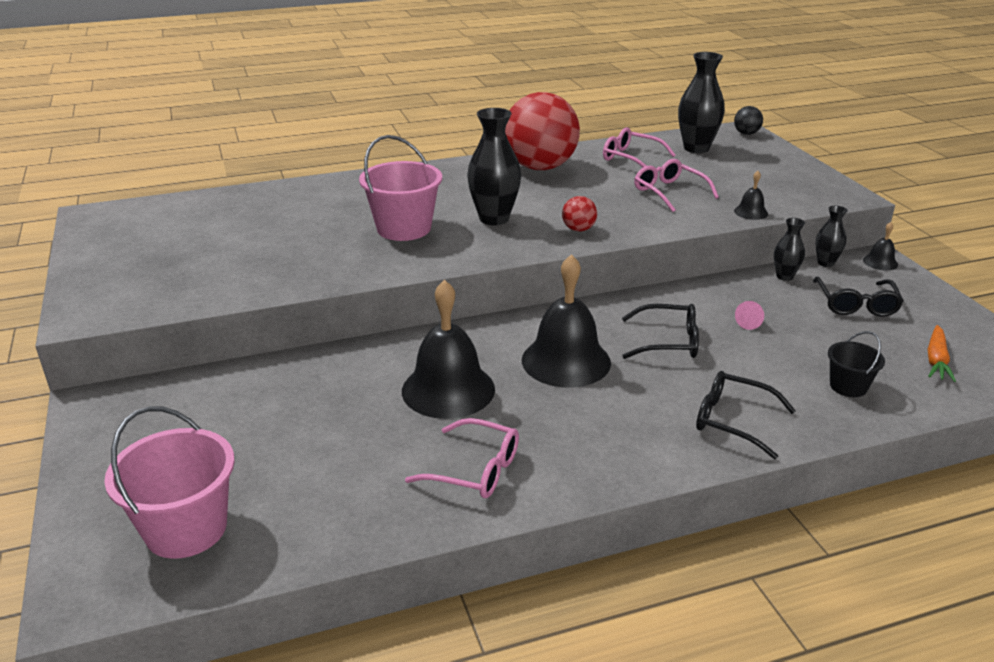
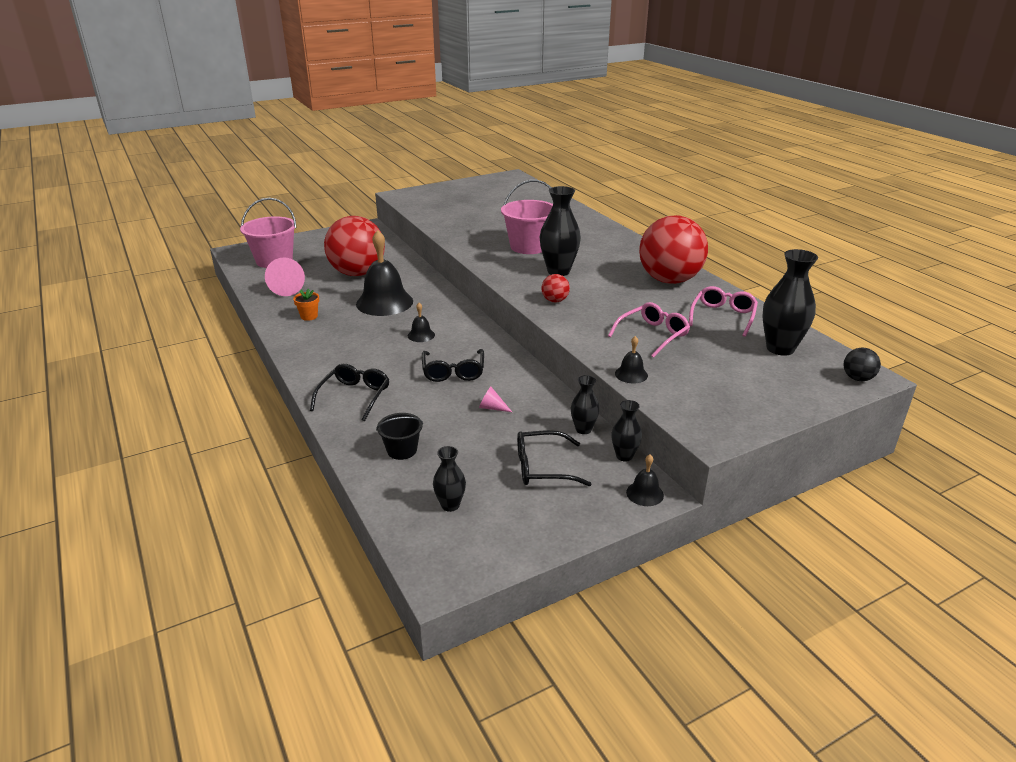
camera: 80 degrees right, 0 degrees up
(317, 416) = (357, 273): none -> red ball
(341, 502) = (287, 288): none -> pink cone
(474, 470) = (309, 316): pink glasses -> orange flower pot
(566, 361) = (421, 335): black bell -> black bell, size x0.44
(936, 360) = (450, 505): orange carrot -> black vase

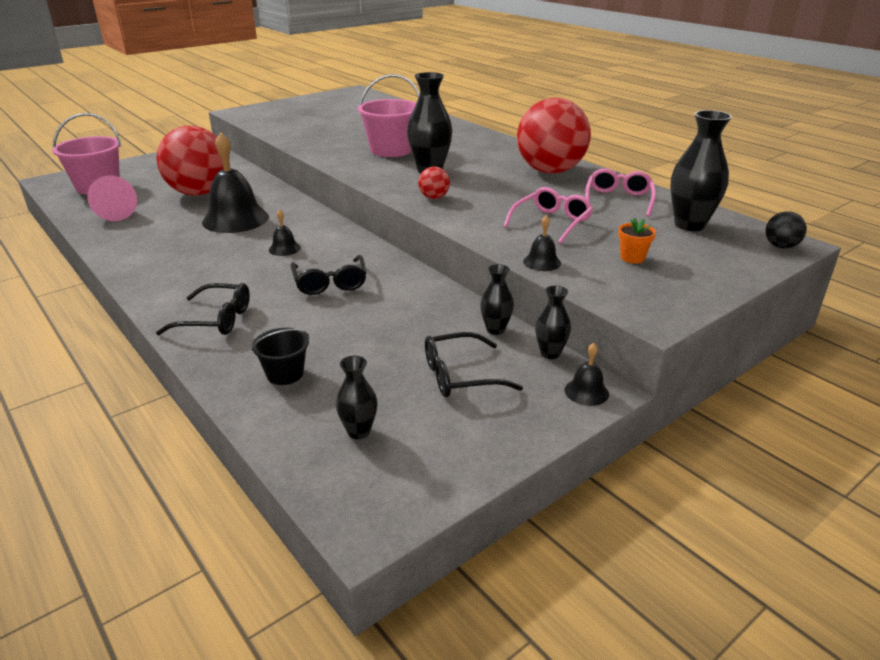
camera: 10 degrees left, 0 degrees up
(309, 316) = (147, 239): orange flower pot -> orange flower pot (632, 258)
(354, 397) = (215, 319): black glasses -> black glasses turned 90 degrees clockwise
(492, 408) = (384, 316): pink cone -> none

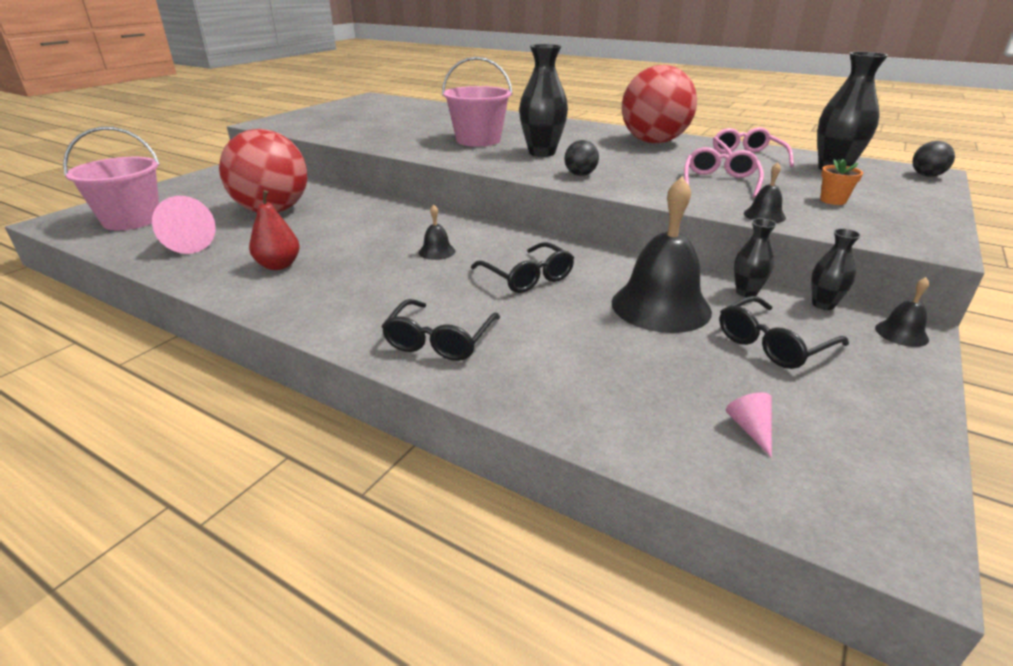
camera: 20 degrees left, 0 degrees up
(162, 241) = (279, 265): none -> red pear
(215, 319) = (440, 340): black glasses -> black glasses turned 120 degrees clockwise
(235, 219) = (346, 231): black bell -> black bell (660, 306)
(285, 374) = (592, 383): black bucket -> none
(358, 431) = (750, 429): black vase -> pink cone
(434, 197) = (580, 175): red ball -> black ball

